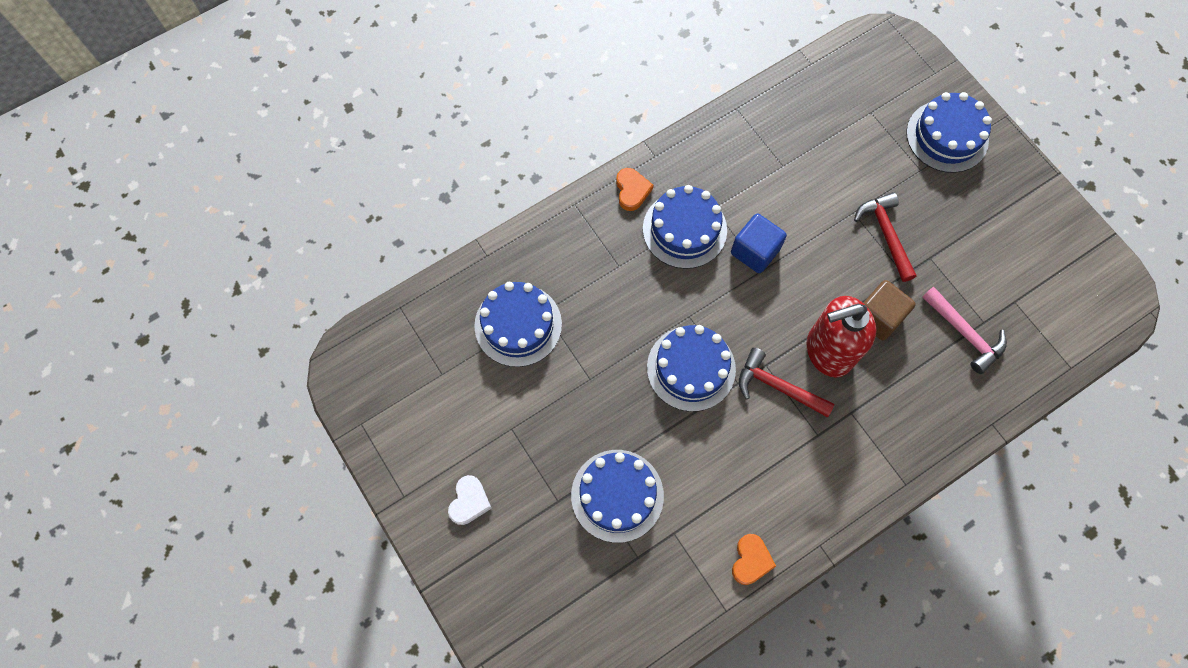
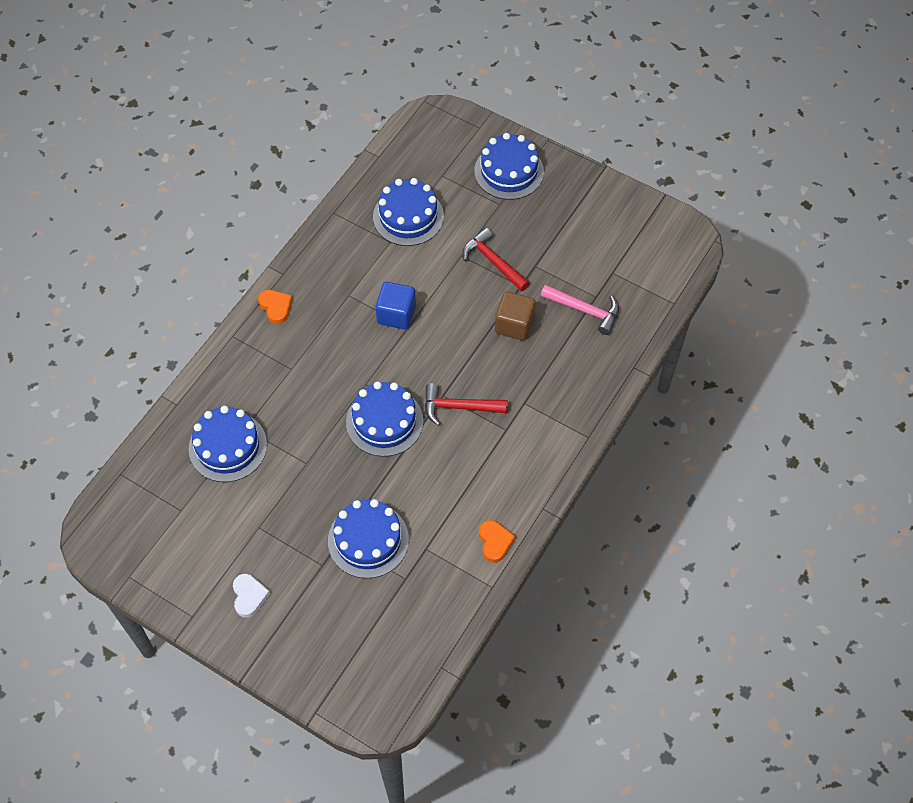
camera: 25 degrees left, 10 degrees down
(684, 229) = (332, 320): blue cake -> blue cake (408, 216)
(828, 351) = (487, 365): red soap dispenser -> none

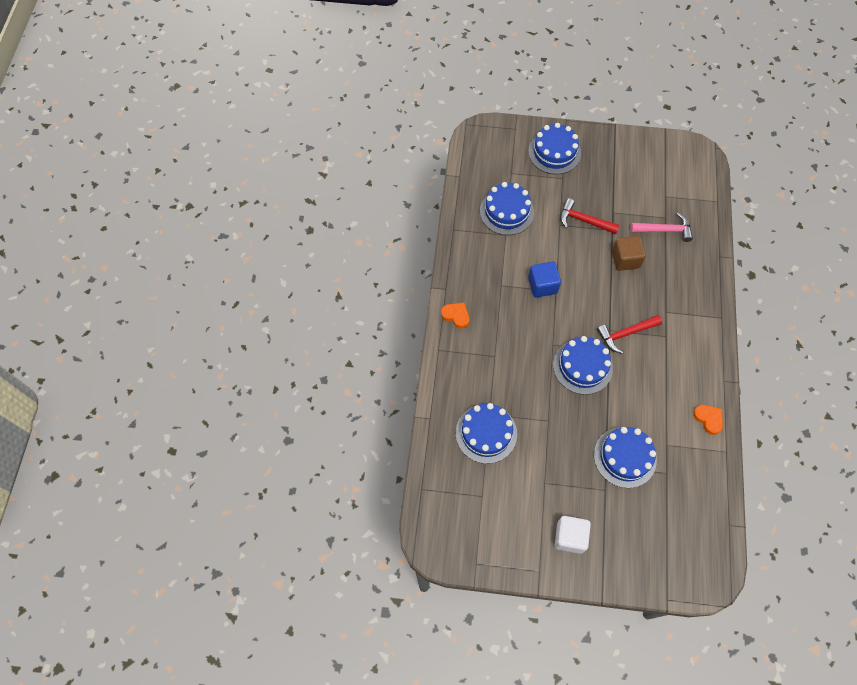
camera: 25 degrees left, 5 degrees up
(249, 596) = (570, 537): white heart -> white cube

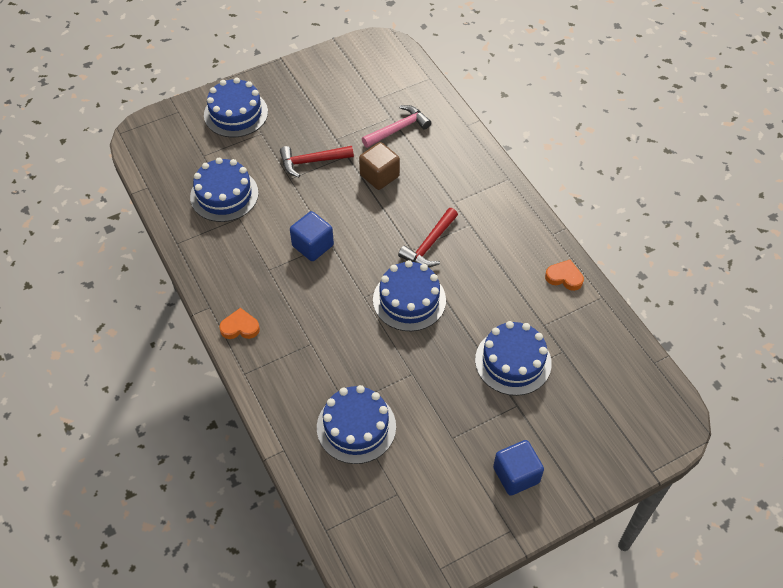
camera: 35 degrees left, 10 degrees down
(570, 537) = (516, 475): white cube -> blue cube

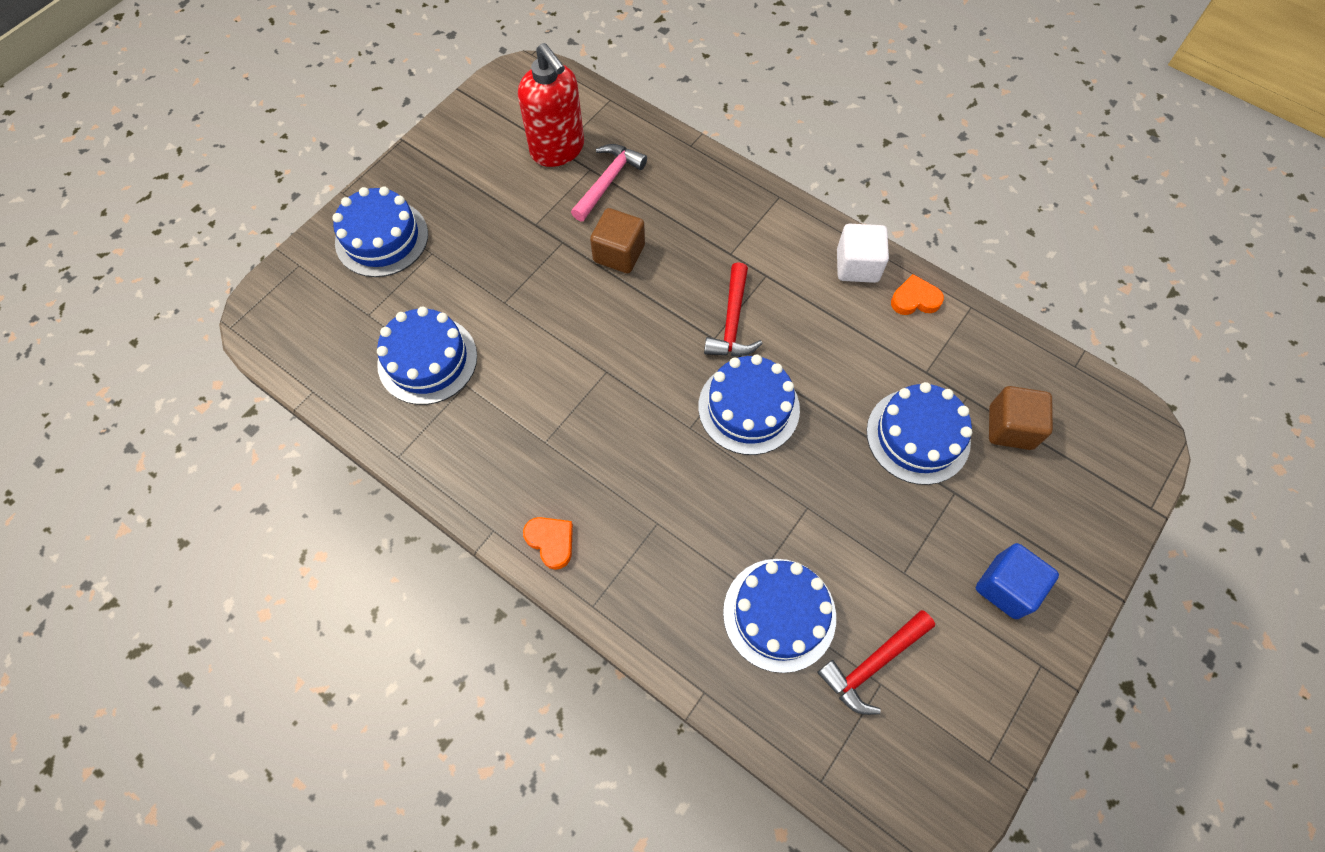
camera: 25 degrees left, 10 degrees up
(240, 327) = (551, 541): orange heart -> orange heart turned 75 degrees clockwise
(312, 161) = (521, 267): red hammer -> red hammer (873, 663)
(313, 246) = (585, 384): blue cube -> none
(376, 98) = (558, 149): none -> red soap dispenser
(536, 241) = (857, 266): none -> white cube
(581, 382) = (1010, 427): none -> brown cube

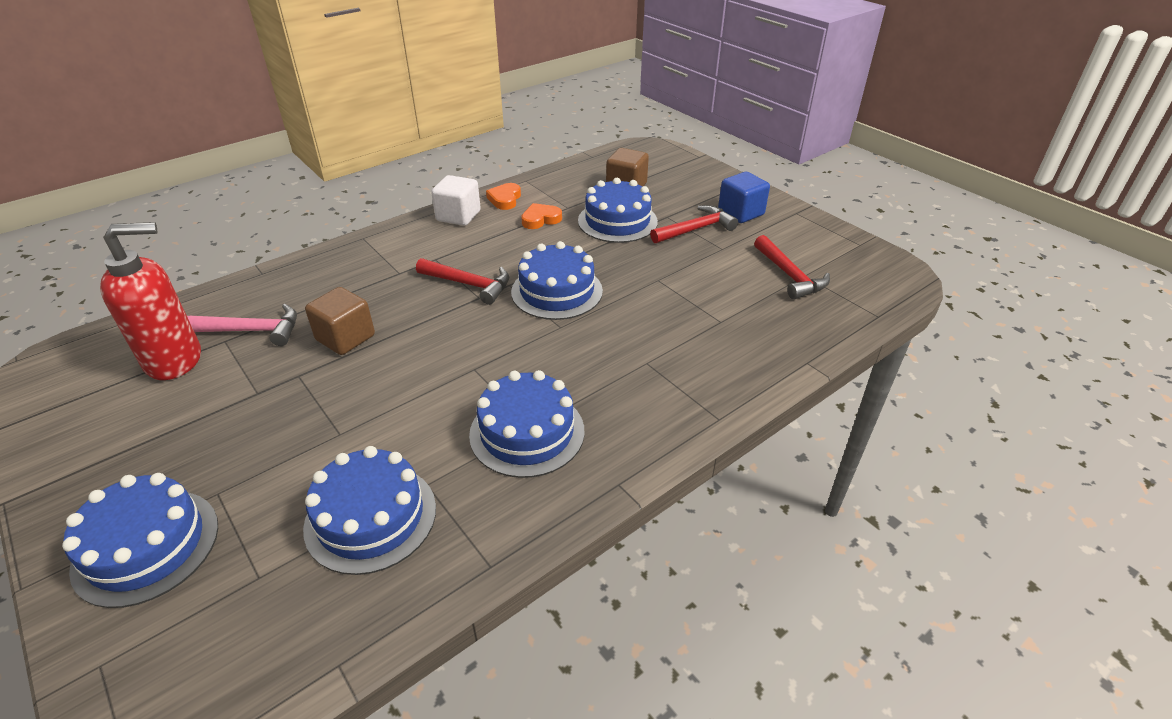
camera: 75 degrees left, 25 degrees down
(551, 541) = (645, 438): orange heart -> orange heart (540, 219)
(608, 181) = (253, 331): pink hammer -> pink hammer turned 135 degrees clockwise
(779, 614) = (745, 310): blue cake -> blue cake (527, 432)
(937, 533) = (696, 229): none -> red hammer

